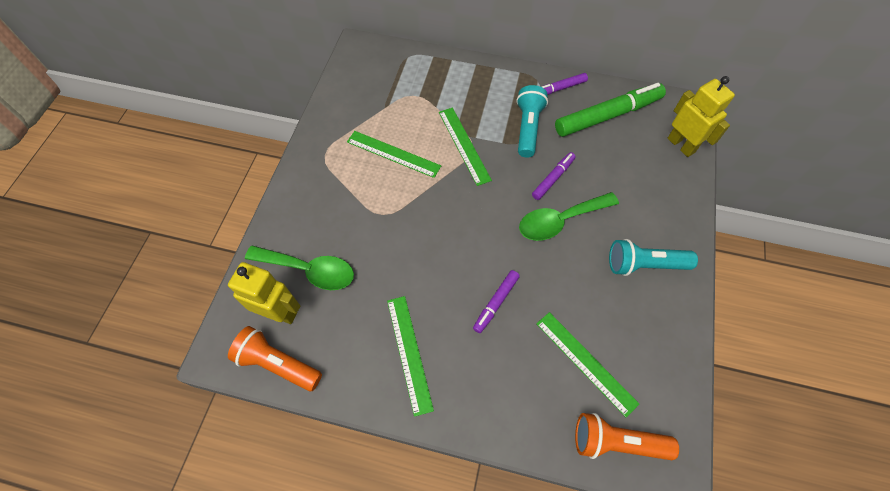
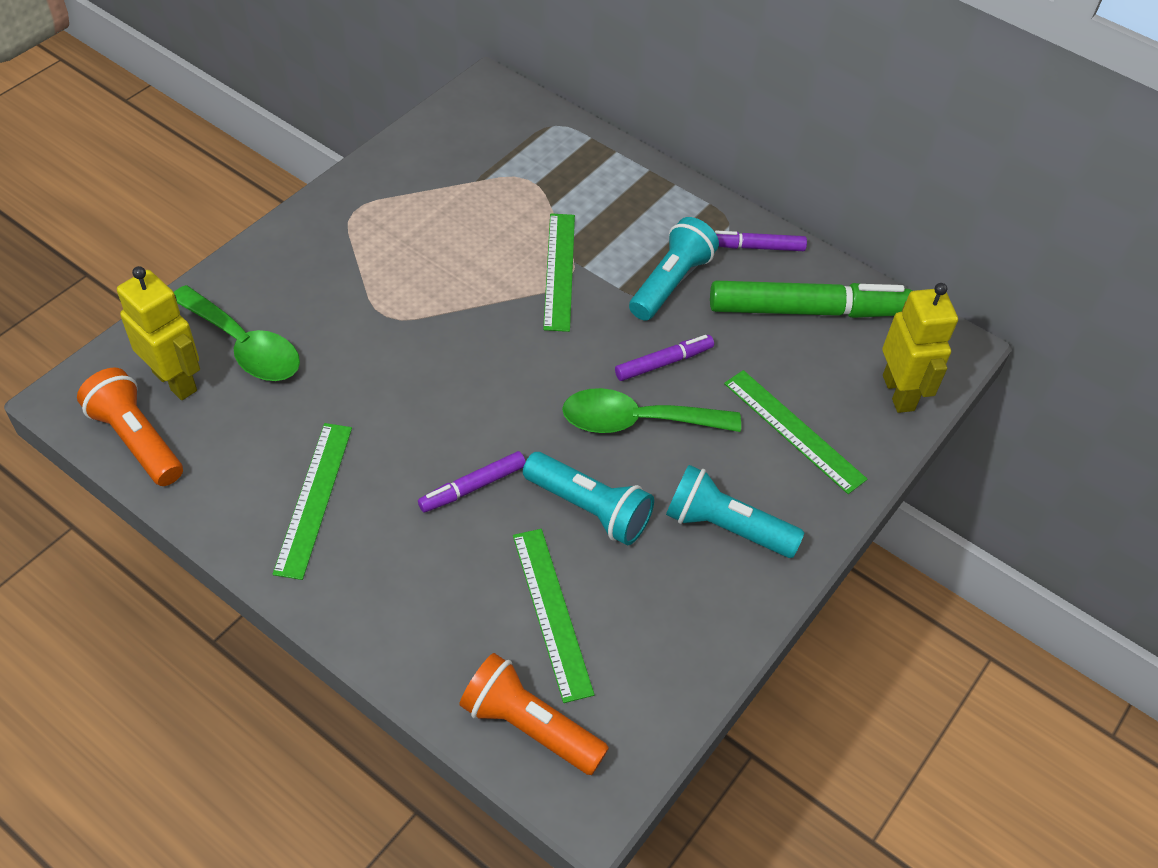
camera: 20 degrees right, 10 degrees down
(393, 154) = (450, 245): green ruler -> green ruler (794, 430)
(567, 287) = (589, 509): none -> turquoise flashlight

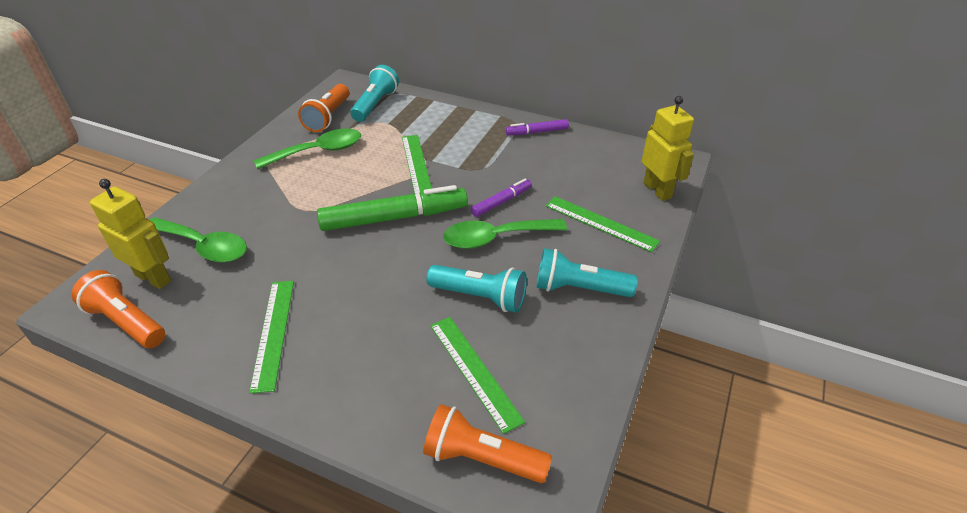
camera: 10 degrees left, 10 degrees down
(424, 215) = (318, 151): none -> green spoon
(450, 153) = (328, 117): none -> orange flashlight
(472, 487) = (392, 300): purple marker -> none
(671, 283) = (491, 159): turquoise flashlight -> turquoise flashlight (375, 104)
(807, 311) = (582, 158): green marker -> green marker (394, 218)

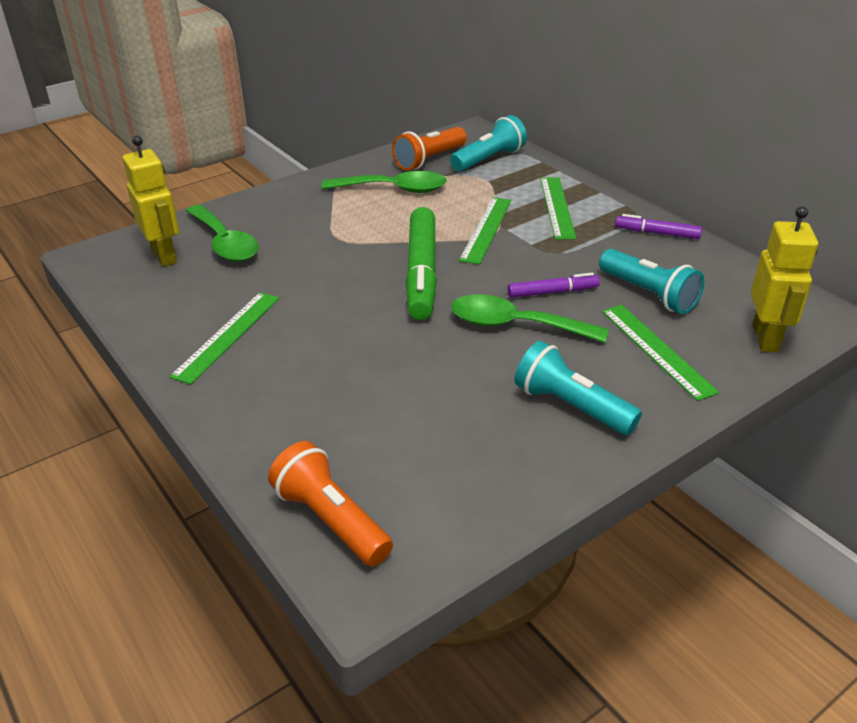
camera: 30 degrees right, 5 degrees down
(126, 322) = (118, 284): orange flashlight -> none
(394, 218) = (421, 272): green marker -> green marker turned 75 degrees clockwise
(474, 371) = (388, 440): green ruler -> green ruler (557, 207)
(480, 297) = (451, 375): turquoise flashlight -> turquoise flashlight (649, 294)

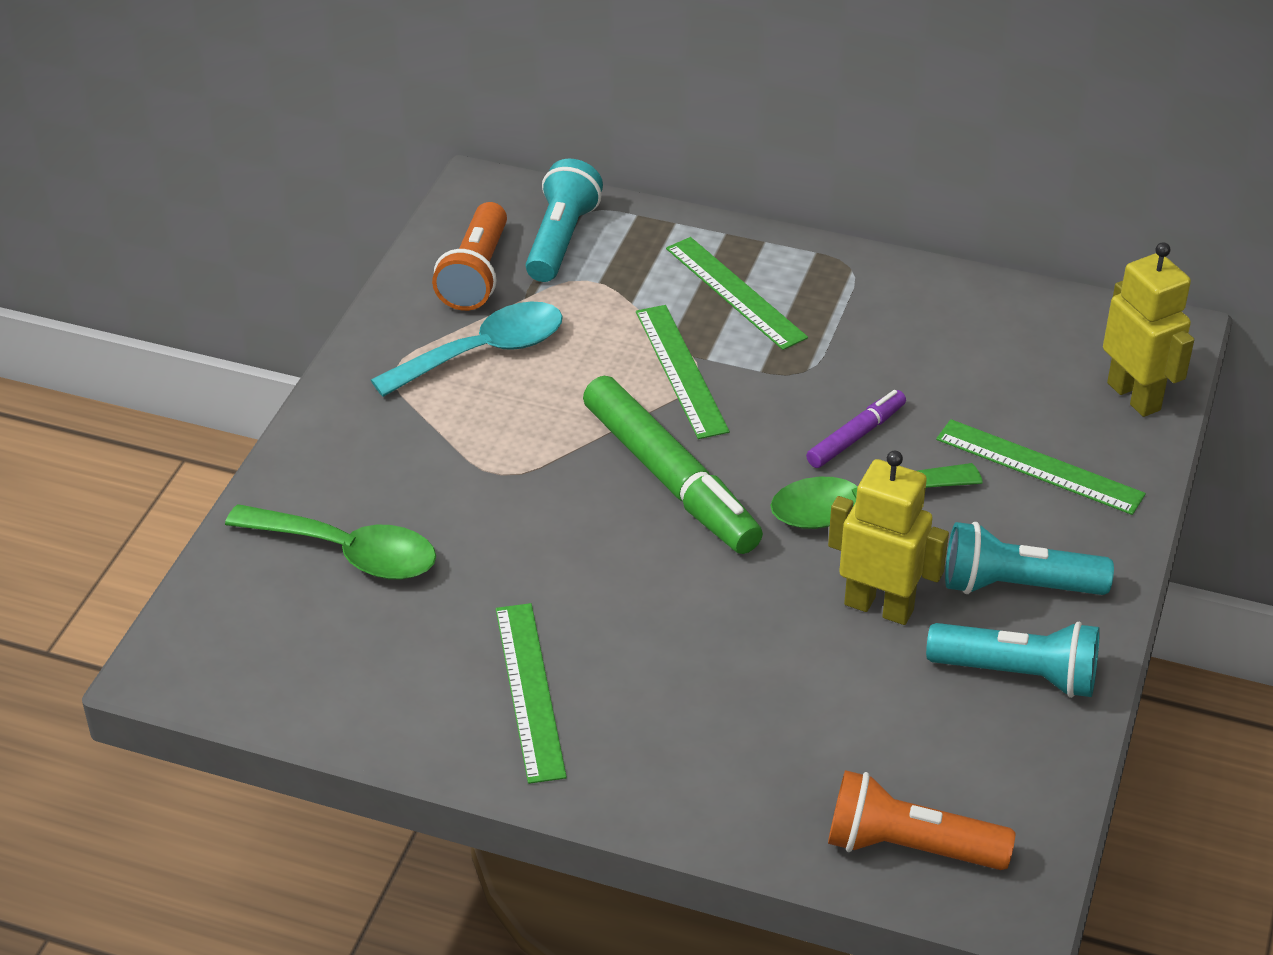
camera: 35 degrees left, 5 degrees up
(164, 256) = (285, 614): yellow robot -> yellow robot (879, 607)
(394, 189) = (484, 352): green spoon -> turquoise spoon
(649, 294) = (965, 389): turquoise flashlight -> turquoise flashlight (1018, 675)
(657, 233) = (894, 285): purple marker -> none

